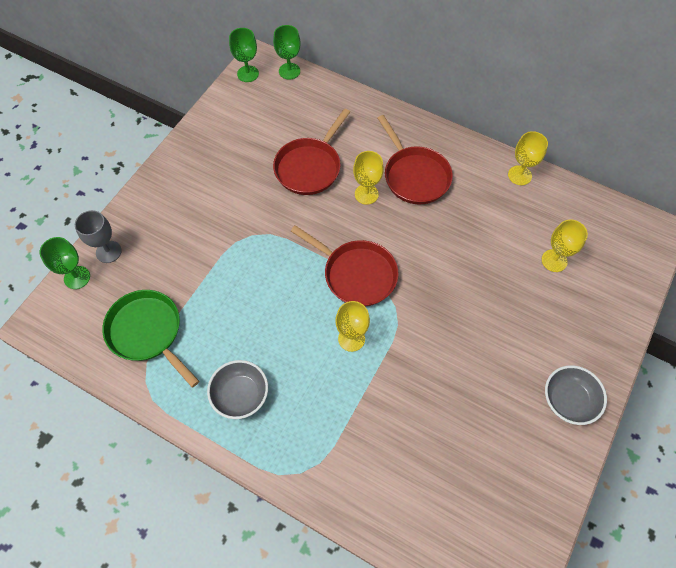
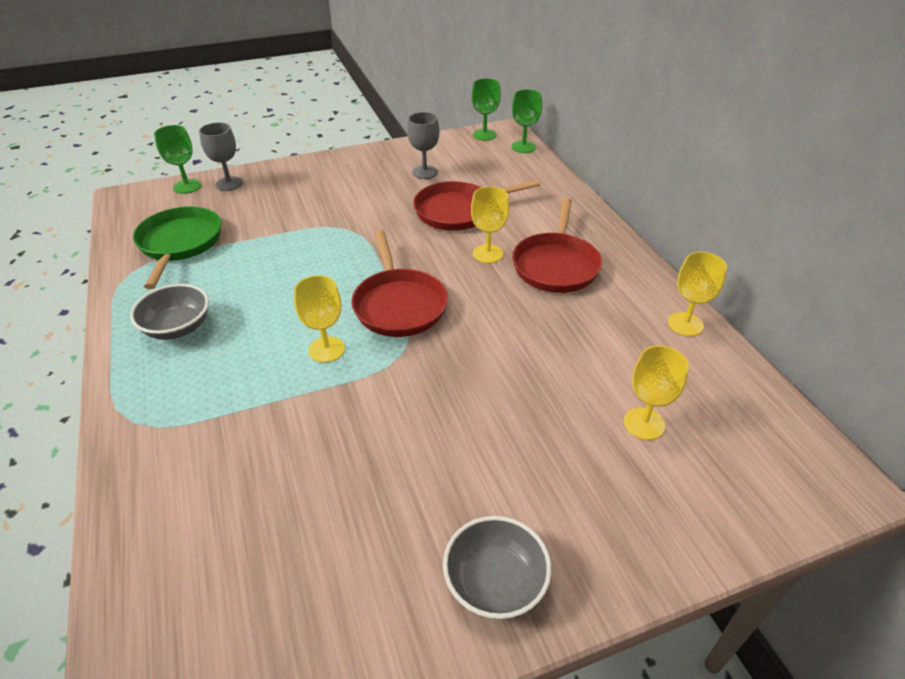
camera: 40 degrees right, 20 degrees down
(246, 143) = (424, 172): none -> grey goblet

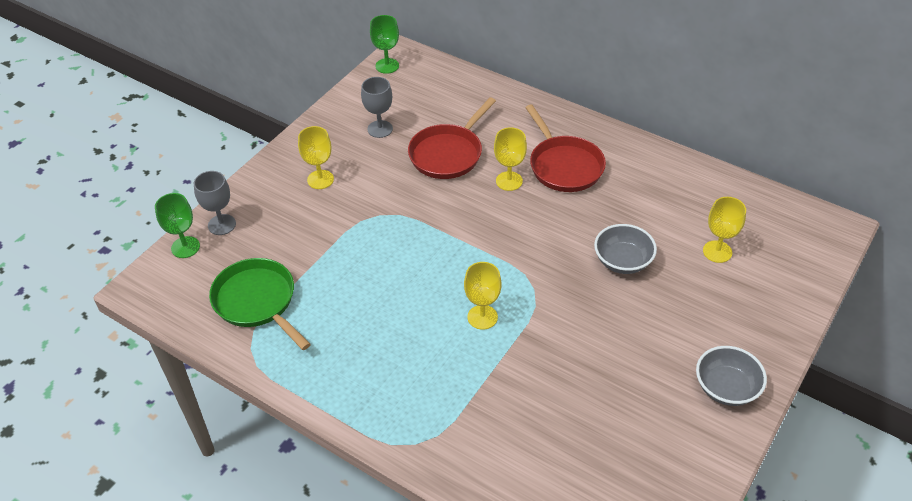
camera: 35 degrees left, 5 degrees up
(178, 327) = (354, 365): grey bowl -> grey bowl (622, 261)
(399, 304) = (492, 256): red pan -> none
(523, 147) = (432, 64): green goblet -> none
(685, 324) = (682, 169): yellow goblet -> yellow goblet (320, 179)

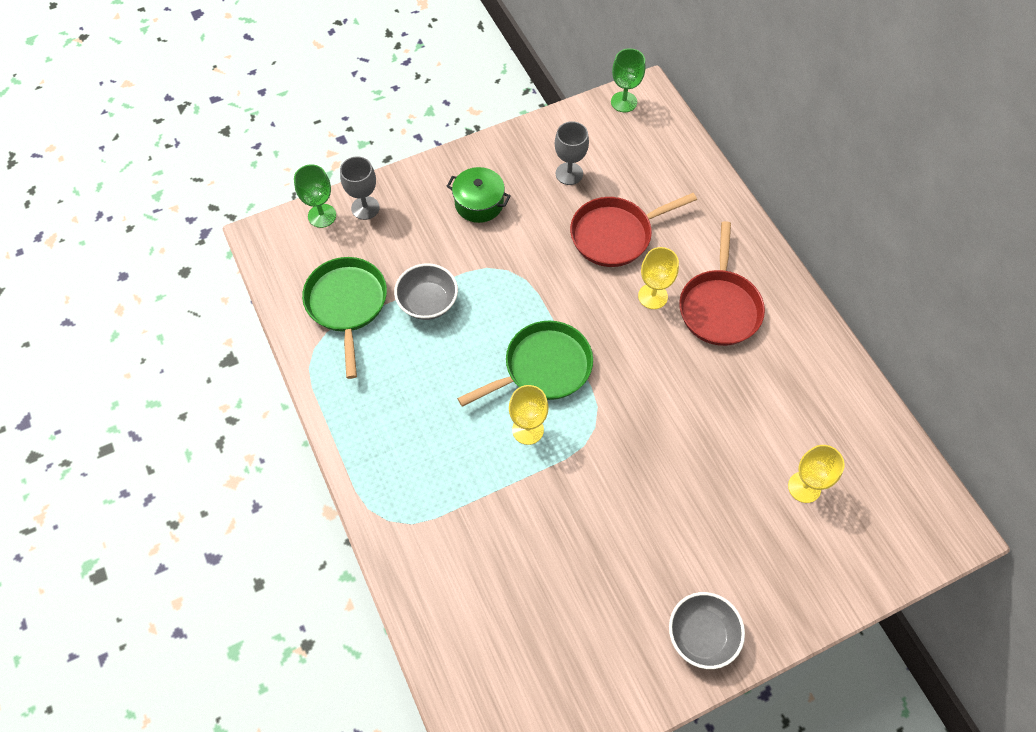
camera: 30 degrees right, 15 degrees up
(320, 179) = (479, 203): yellow goblet -> green pot
(461, 268) = (543, 368): none -> green pan
(622, 261) = (701, 445): grey bowl -> grey bowl (428, 302)

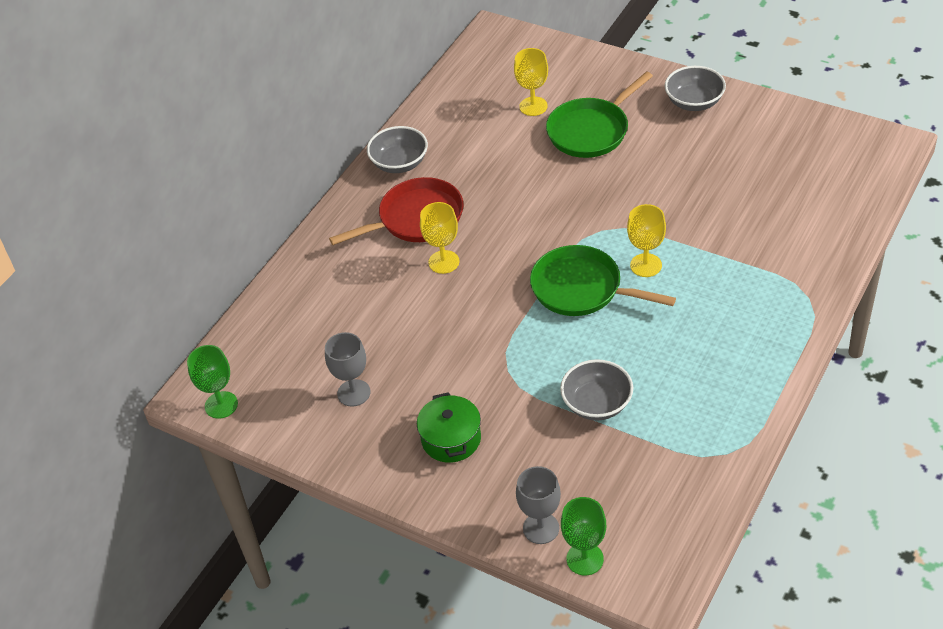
camera: 120 degrees left, 15 degrees down
(347, 304) = (660, 461): green pan -> green pan (591, 131)
(615, 235) = (399, 320): red pan -> none
(802, 335) = (399, 163): none -> grey bowl

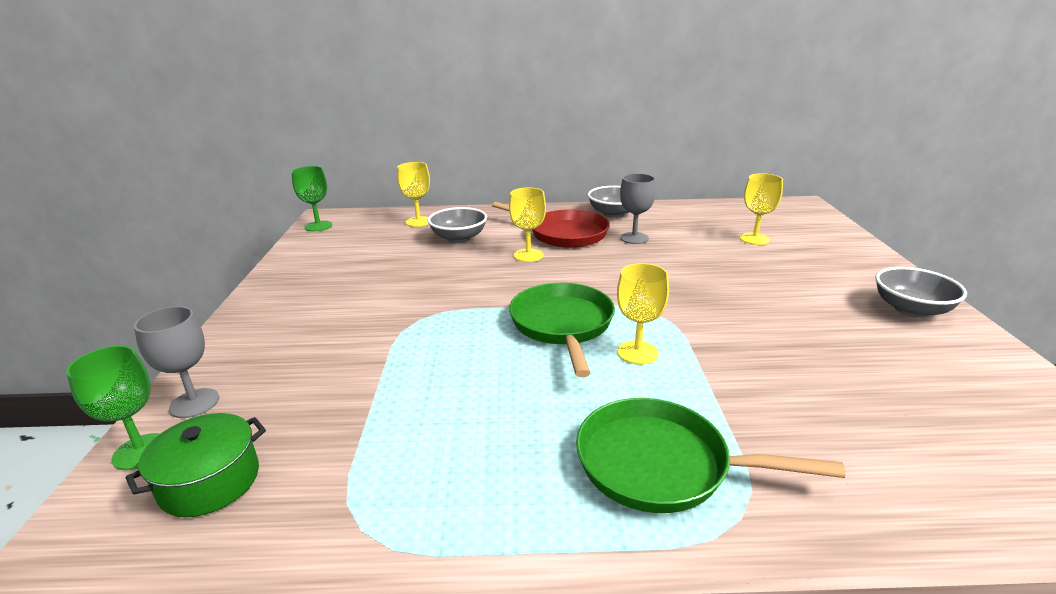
camera: 55 degrees right, 20 degrees down
(286, 316) = (418, 222): none -> yellow goblet
(353, 393) = (352, 263): grey goblet -> grey goblet (634, 238)
(451, 439) = (314, 316): green pot -> green pot (210, 482)
(591, 131) = (772, 270): green pan -> green pan (661, 464)
(597, 404) = (401, 384): grey bowl -> grey bowl (459, 238)

